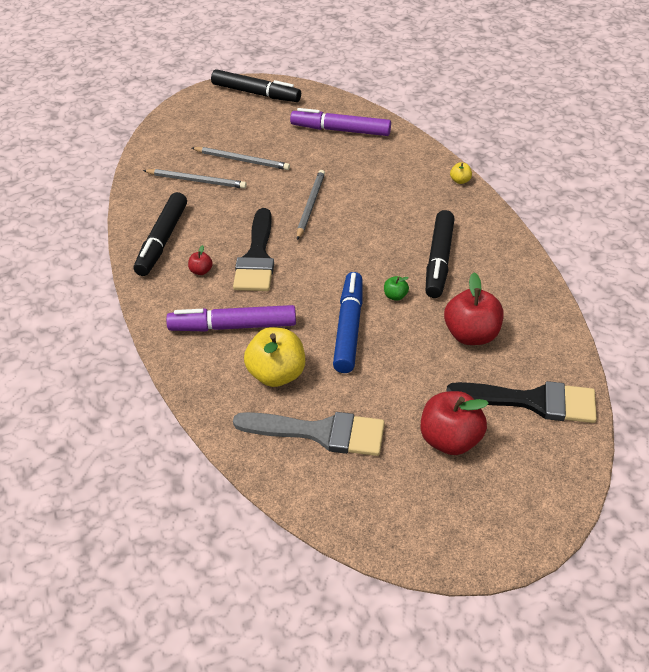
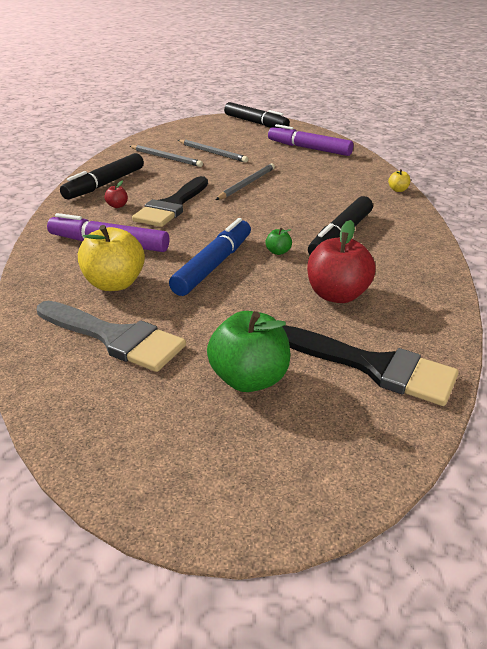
camera: 20 degrees right, 10 degrees down
(450, 440) = (249, 379): red apple -> green apple

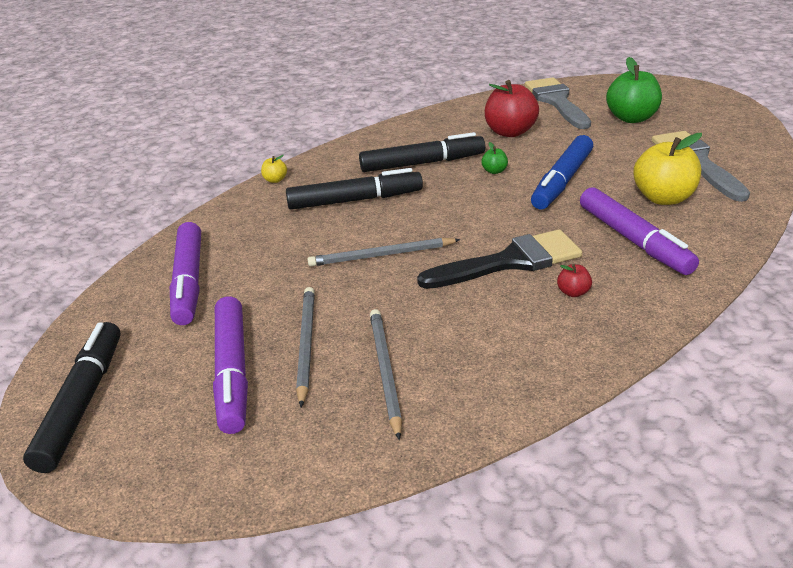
camera: 130 degrees left, 0 degrees up
(105, 184) = (547, 348): black marker -> black marker (355, 200)
(214, 265) = (562, 181): blue marker -> blue marker turned 45 degrees counterclockwise
(224, 140) = (232, 372): none -> purple marker
(374, 367) = (556, 101): black brush -> grey brush

